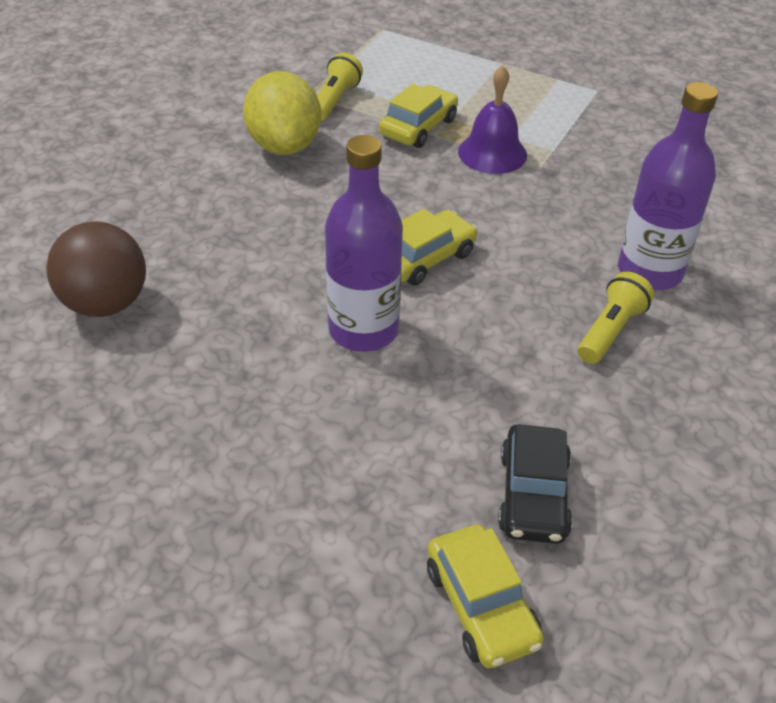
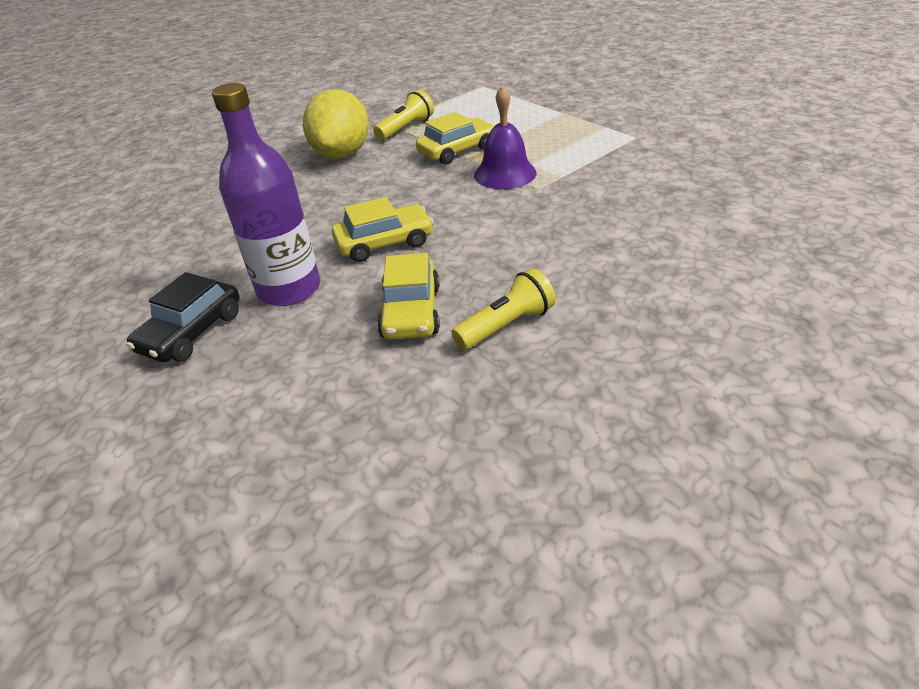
camera: 25 degrees right, 5 degrees down
(105, 303) = (123, 242): brown ball -> none
(481, 605) = (186, 550): yellow car -> yellow car (411, 312)
(533, 495) = (319, 457): black car -> black car (192, 332)
(650, 271) = (583, 281): purple bottle -> none

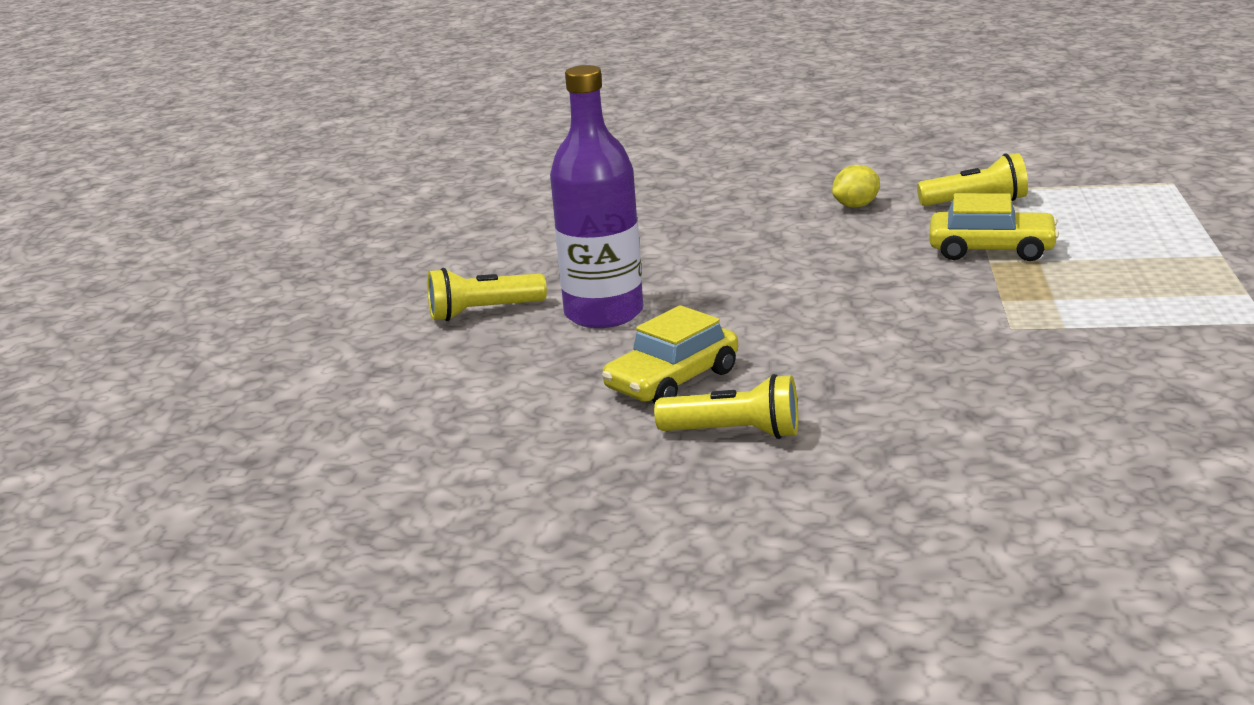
camera: 45 degrees right, 15 degrees down
(192, 332) = (483, 312): black car -> yellow flashlight
(342, 154) = (856, 206): yellow lemon -> yellow lemon, size x0.46
(384, 243) = (750, 311): yellow car -> none
(505, 174) = (1001, 296): purple bell -> none

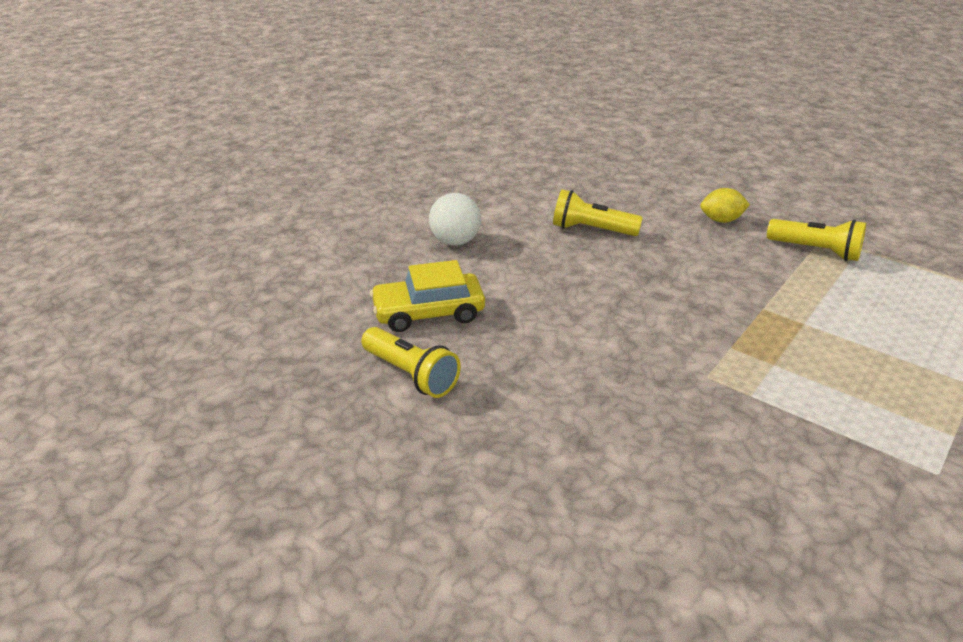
camera: 30 degrees right, 10 degrees up
(483, 312) = (392, 211): yellow flashlight -> yellow flashlight (592, 230)
(604, 313) = (455, 241): purple bottle -> white ball
(991, 249) = (777, 298): yellow car -> none

